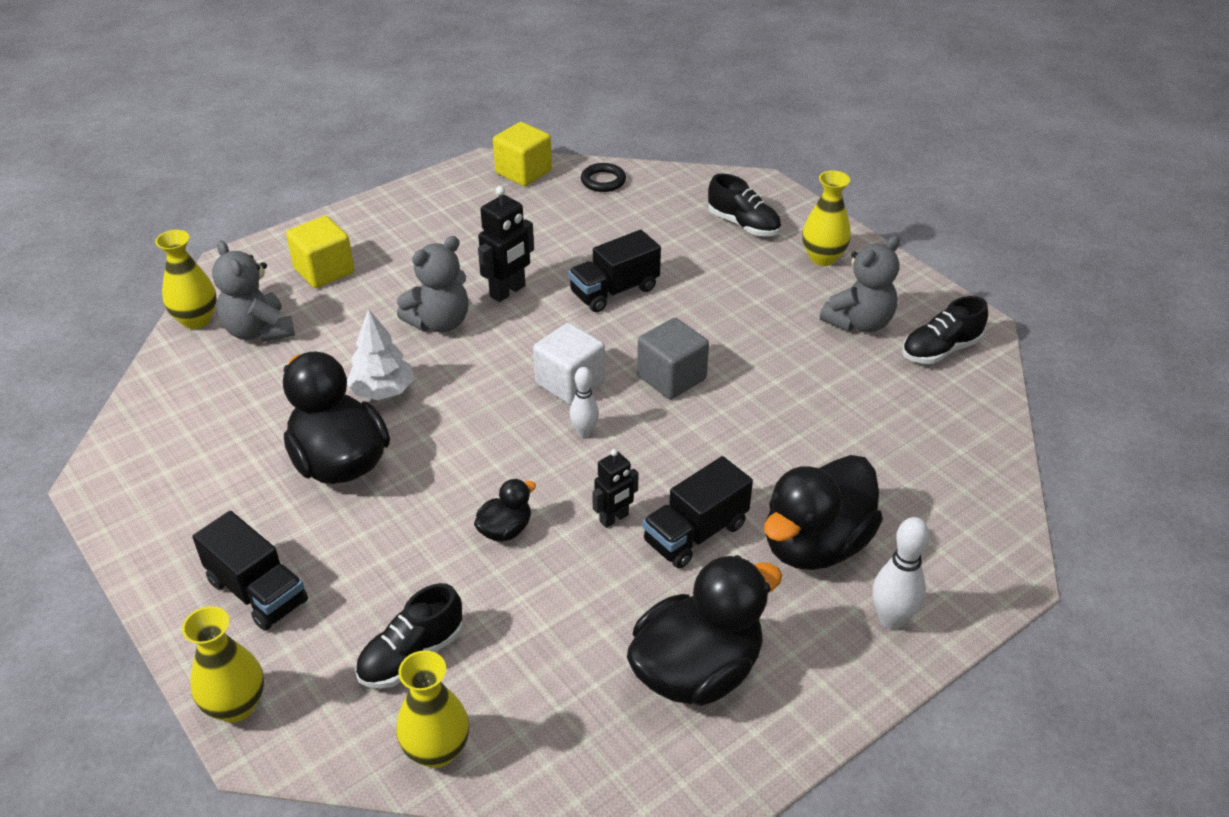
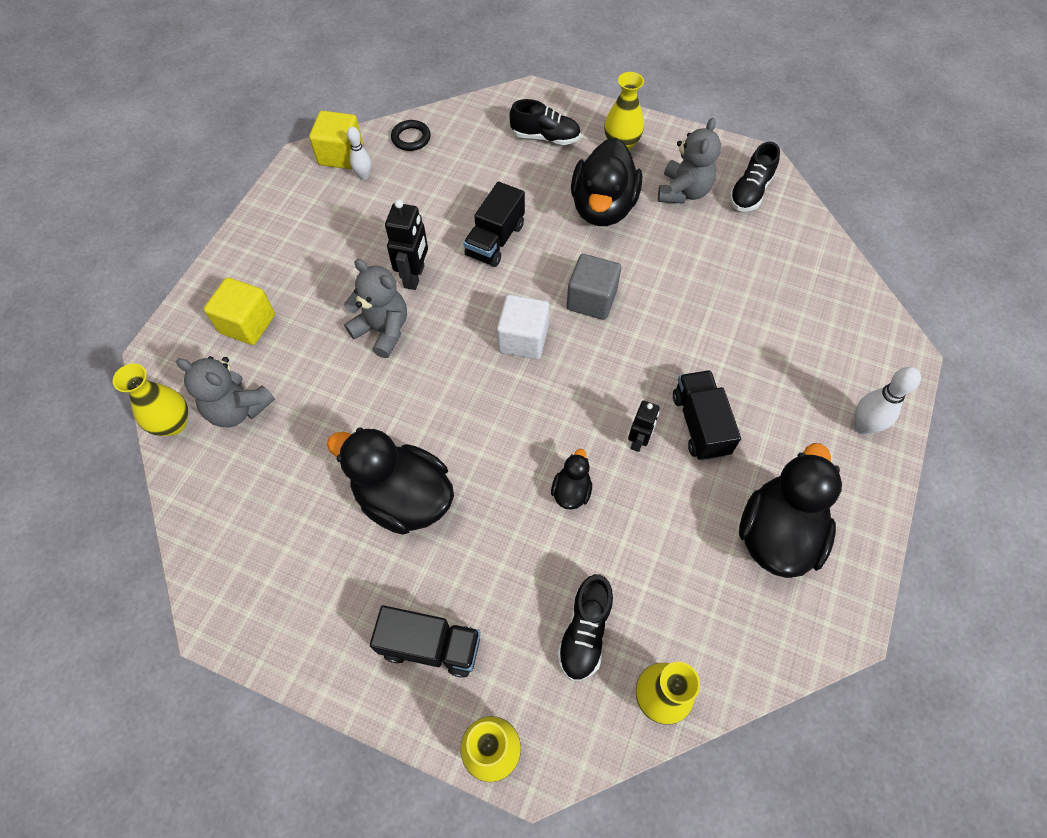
camera: 30 degrees left, 20 degrees up
(383, 391) = (387, 416): white tree -> none
(440, 322) = (383, 330): grey teddy bear -> grey teddy bear turned 75 degrees counterclockwise
(584, 432) = (565, 378): white bowling pin -> white bowling pin (364, 176)
(695, 533) = (700, 424): black truck -> black truck turned 150 degrees clockwise
(815, 545) = (780, 392): black duck -> black duck (603, 208)

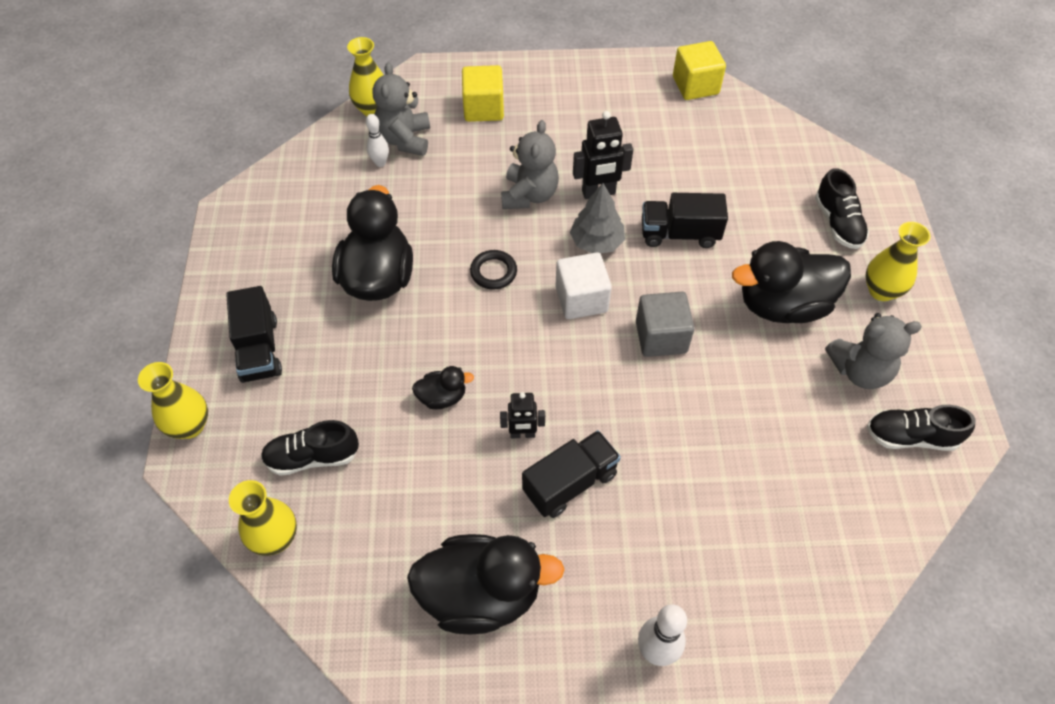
camera: 65 degrees right, 5 degrees down
(364, 176) = (684, 111): white bowling pin -> white bowling pin (380, 163)
(411, 138) = (753, 124): black ring -> black ring (493, 272)
(468, 302) = (596, 242): none -> grey tree

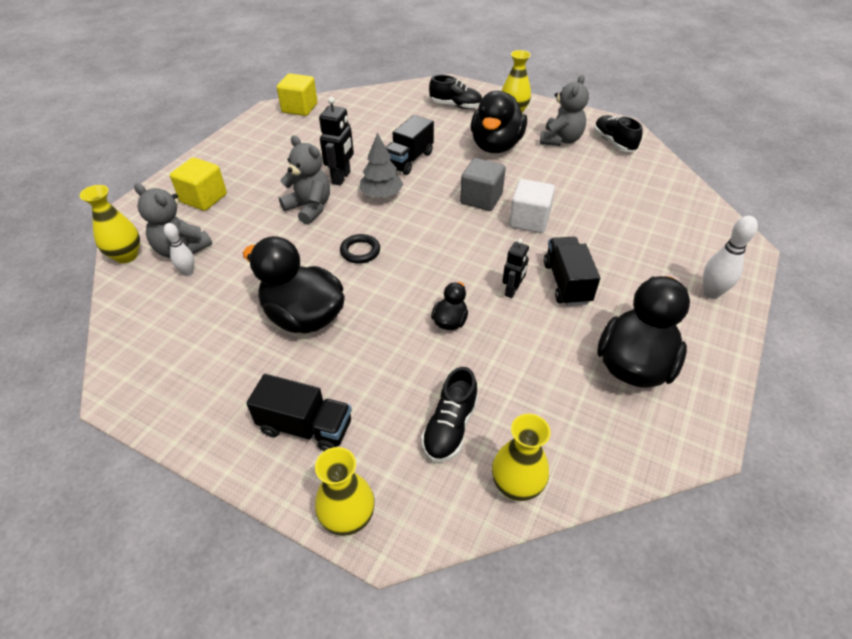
camera: 60 degrees left, 10 degrees down
(581, 299) = (422, 219): white cube -> white cube (529, 220)
(911, 437) = (614, 142): black shoe -> black shoe turned 120 degrees clockwise

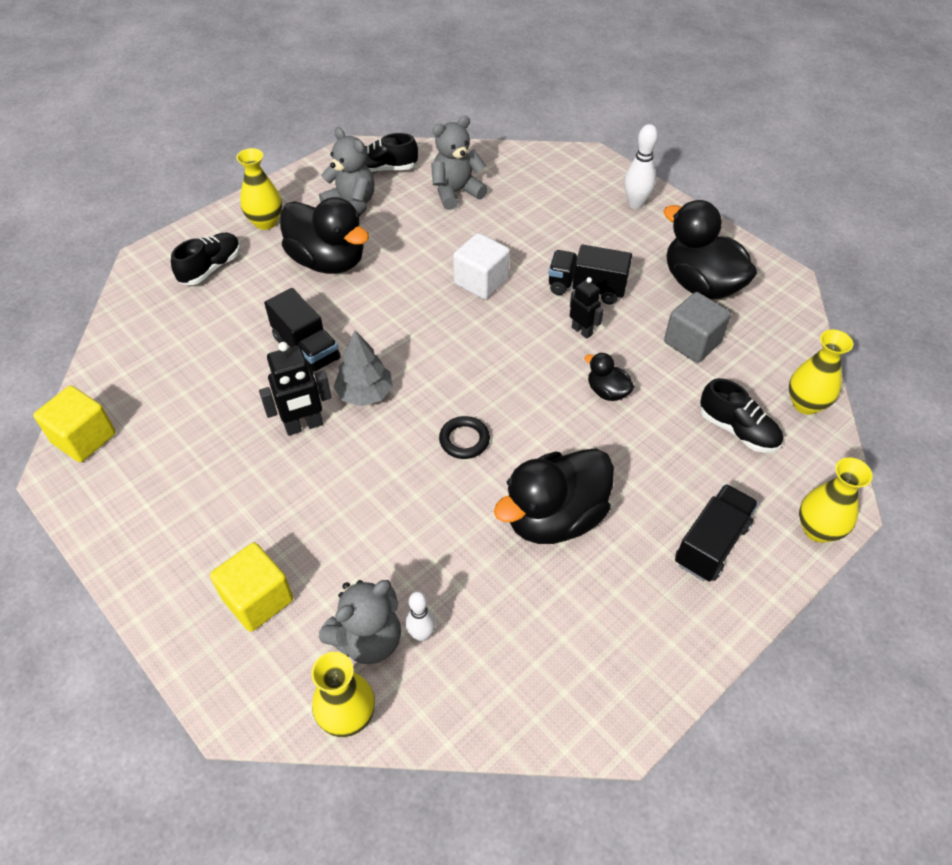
camera: 70 degrees left, 5 degrees up
(309, 208) = (352, 474): grey teddy bear -> grey teddy bear (456, 192)
(341, 178) = (304, 426): black robot -> black robot turned 120 degrees clockwise
(481, 199) = (423, 306): grey cube -> grey cube (692, 342)

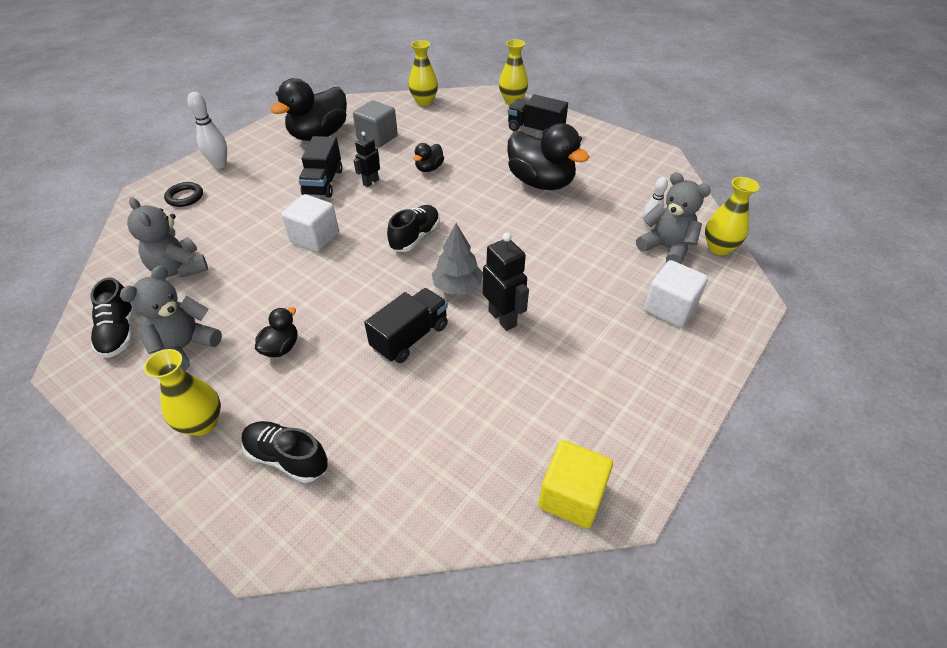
camera: 100 degrees left, 5 degrees down
(258, 599) = (669, 308): yellow cube -> white cube
(328, 261) = (281, 347): black duck -> black duck, size x0.47
(464, 440) = (490, 226): black ring -> black ring (185, 197)
(737, 430) = (450, 122): black shoe -> black shoe (415, 237)

